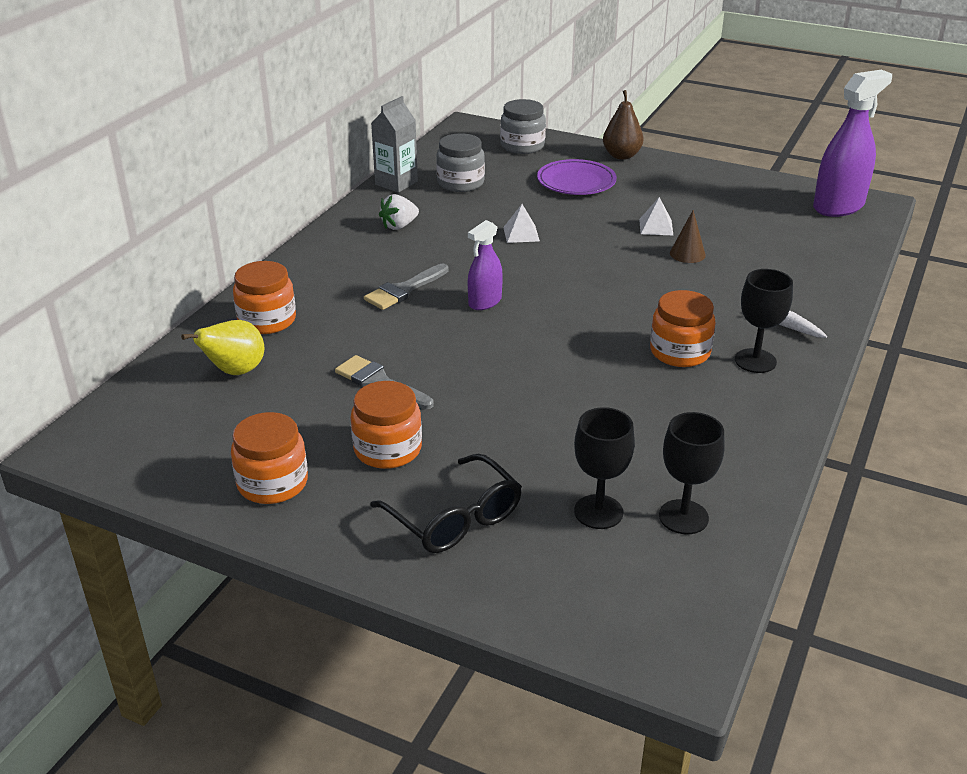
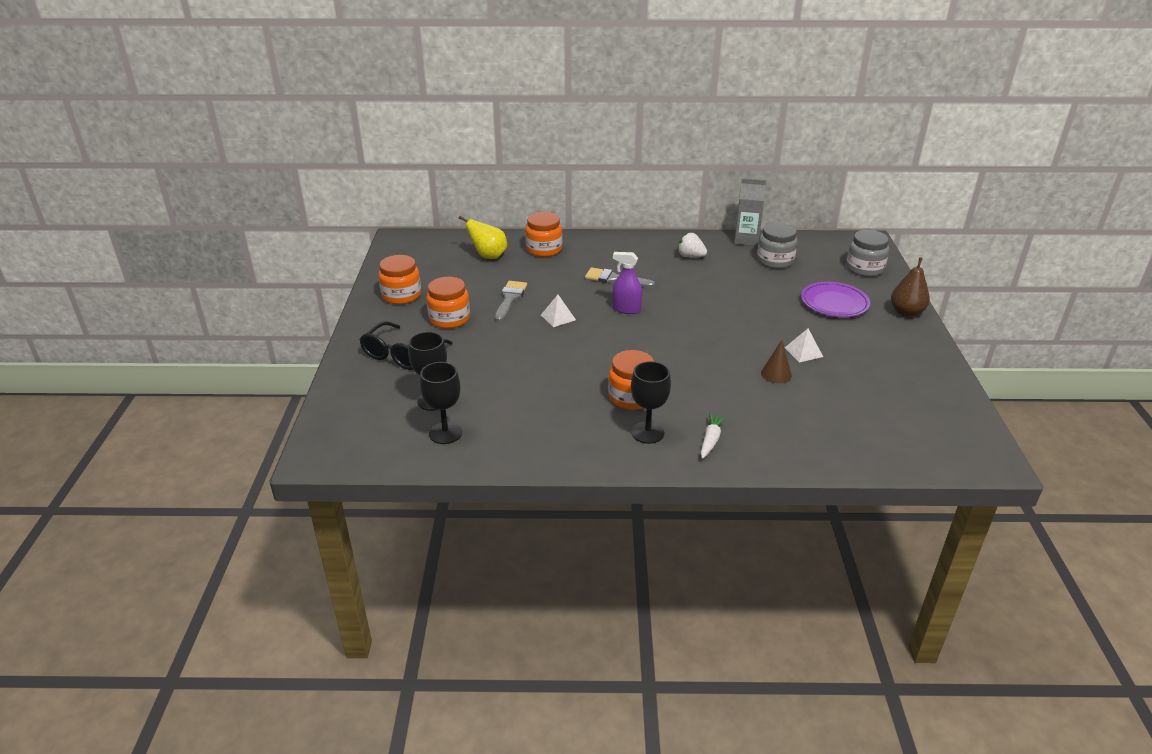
camera: 65 degrees right, 0 degrees up
(521, 234) = (729, 300): white pyramid -> white pyramid (558, 317)
(838, 206) = (956, 439): purple spray bottle -> none

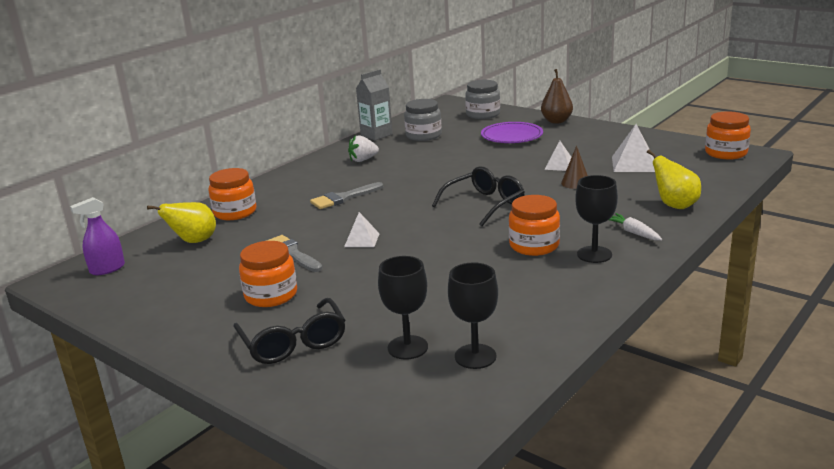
camera: 50 degrees left, 10 degrees down
(401, 295) = (176, 310): orange jar -> orange jar (726, 153)
(626, 309) = (398, 207): purple spray bottle -> purple spray bottle (107, 269)
(677, 345) = (484, 204): none -> black glasses
(795, 445) = (674, 205): none -> yellow pear
(861, 392) = (633, 164): none -> white pyramid

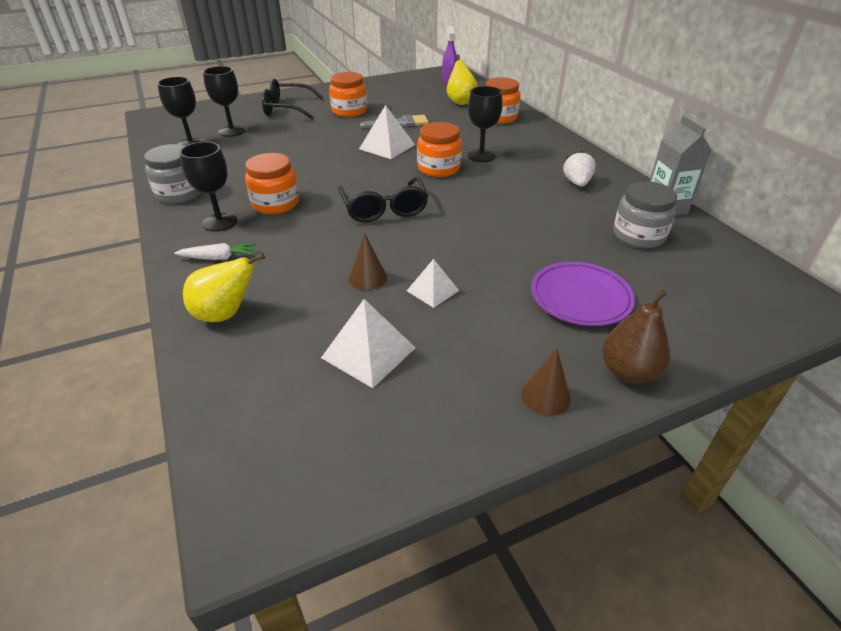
camera: 115 degrees right, 15 degrees up
(343, 198) = (481, 156): grey brush -> black goblet
(362, 240) = (387, 147): white pyramid -> white pyramid, size x1.58
(483, 114) = (716, 312): grey jar -> grey jar (179, 193)
(597, 130) = (545, 396): none -> brown cone
(726, 153) = (292, 487): orange jar -> orange jar (438, 168)

